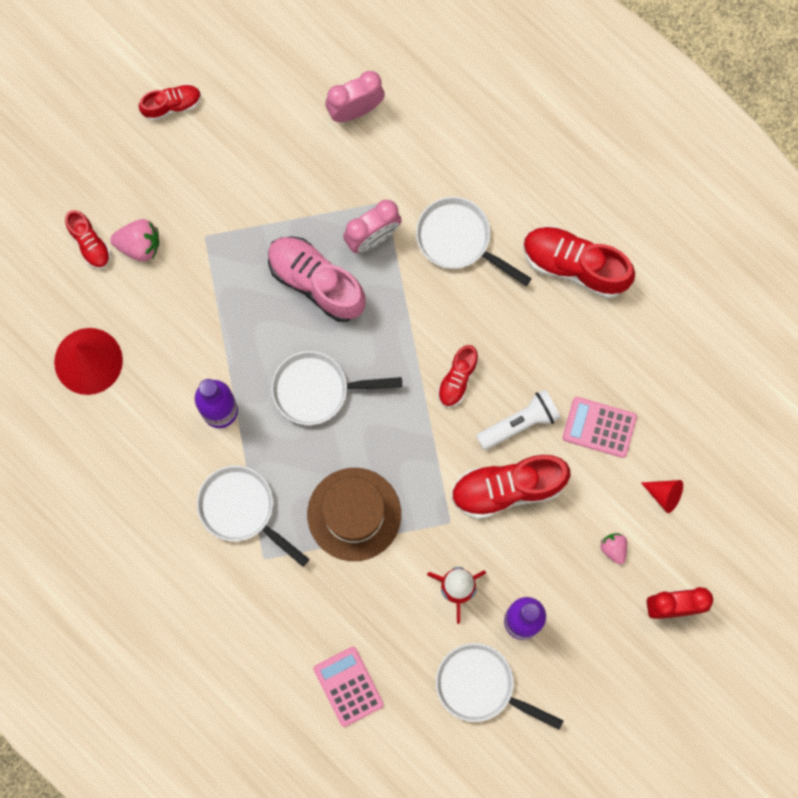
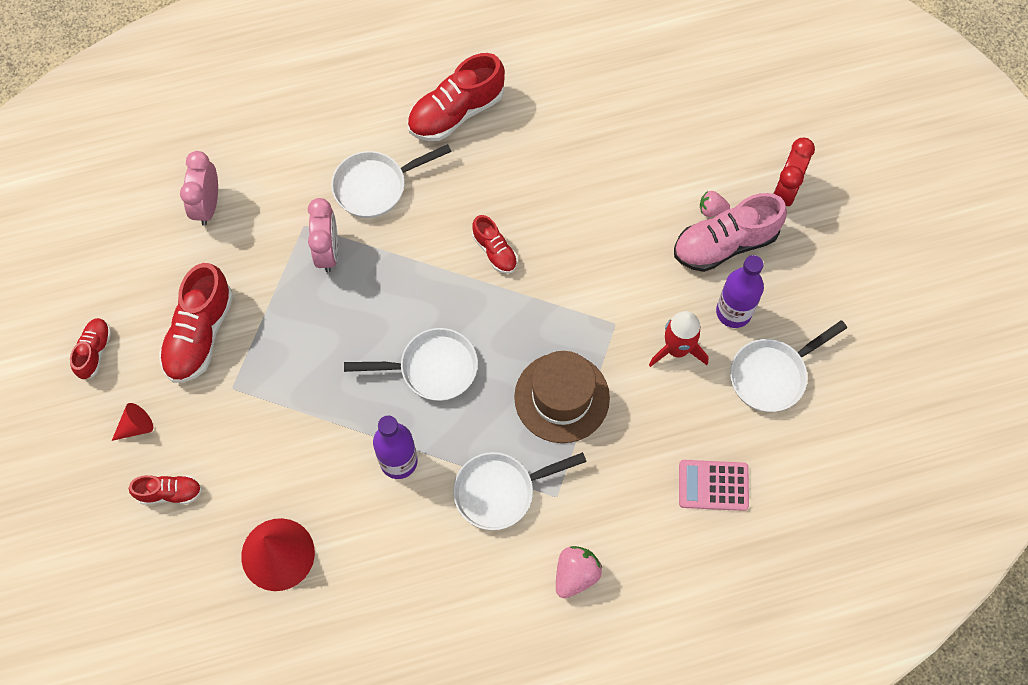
camera: 60 degrees left, 10 degrees down
(139, 245) = (201, 449): pink strawberry -> pink strawberry (575, 575)
(316, 282) = (336, 318): pink shoe -> pink shoe (725, 244)
(317, 390) = (432, 368): white pan -> white pan turned 120 degrees counterclockwise
(507, 488) = (613, 262): red shoe -> red shoe (200, 334)
(519, 423) = (562, 223): white flashlight -> none
(599, 427) = (603, 166): pink calculator -> none
(664, 495) = (688, 148): red cone -> red cone (136, 426)

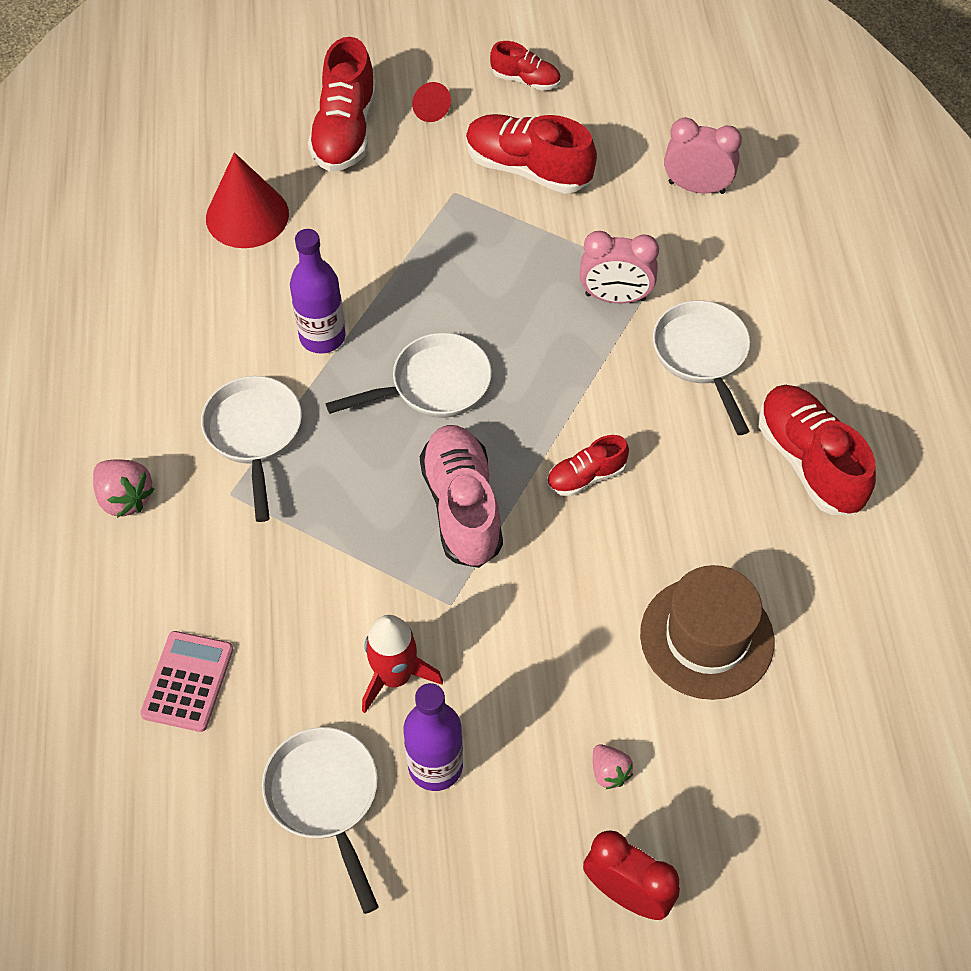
camera: 100 degrees right, 10 degrees down
(169, 493) = (345, 131): red shoe -> red shoe, size x1.81
(432, 368) = (433, 385): white pan -> white pan turned 120 degrees counterclockwise
(561, 397) = (359, 521): brown hat -> brown hat (707, 637)
(711, 209) = (609, 772): pink strawberry -> pink strawberry turned 135 degrees clockwise
(725, 244) = (548, 779): pink shoe -> pink shoe (462, 507)

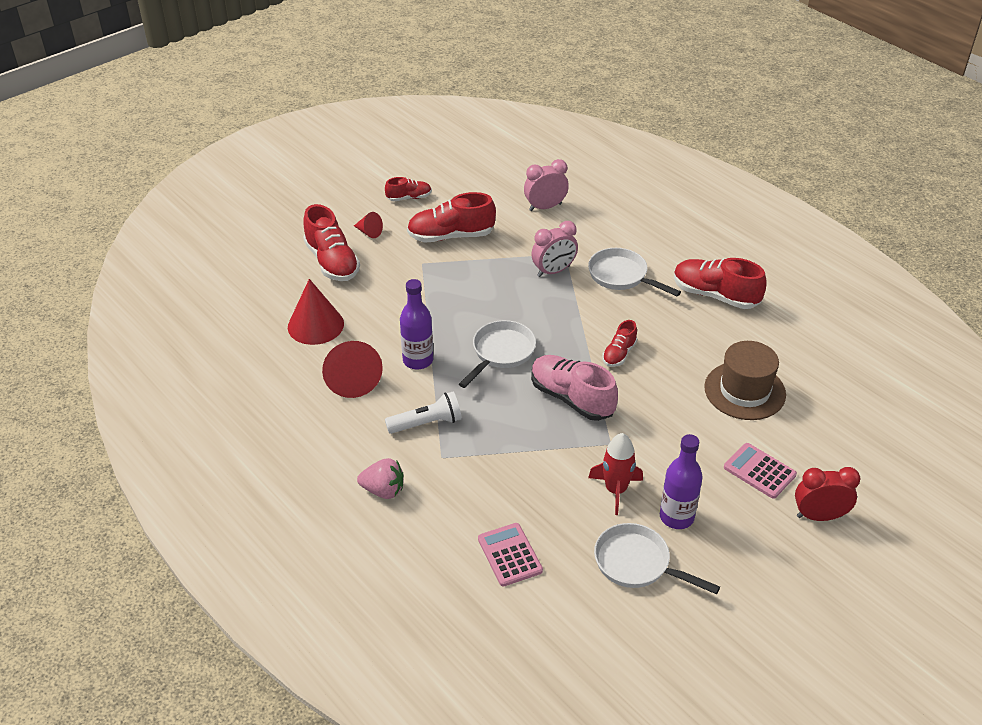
camera: 35 degrees left, 15 degrees down
(223, 319) = (352, 379): none -> red cone
(254, 434) = (427, 423): white pan -> white flashlight
(609, 772) = (759, 471): pink strawberry -> pink calculator

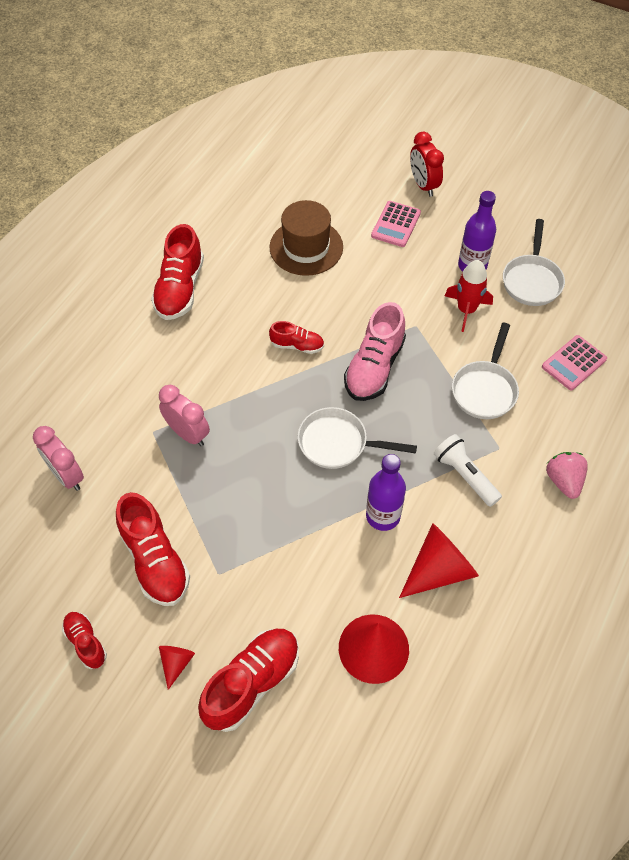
camera: 110 degrees left, 15 degrees up
(621, 276) = (175, 370): white pan -> white pan (485, 389)

